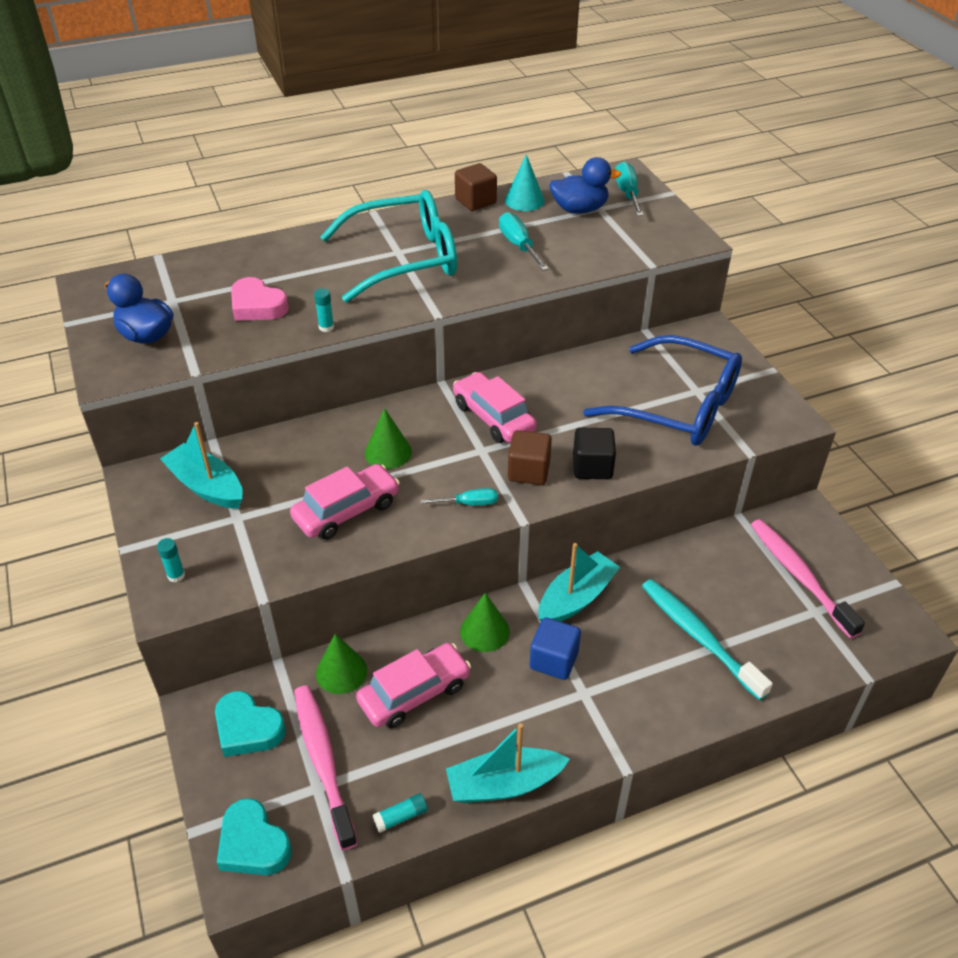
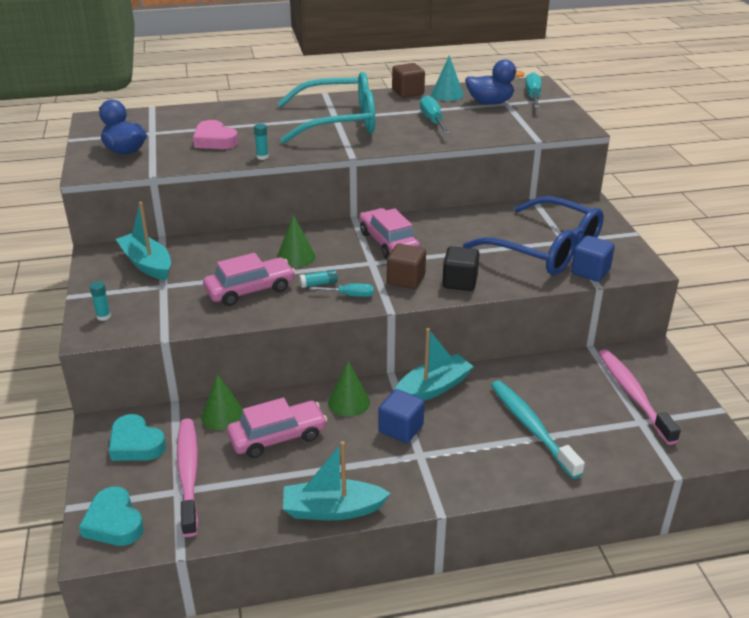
camera: 10 degrees right, 10 degrees down
(401, 817) = (239, 520): turquoise glue stick -> turquoise glue stick (318, 284)
(736, 433) = (590, 271): none -> blue cube

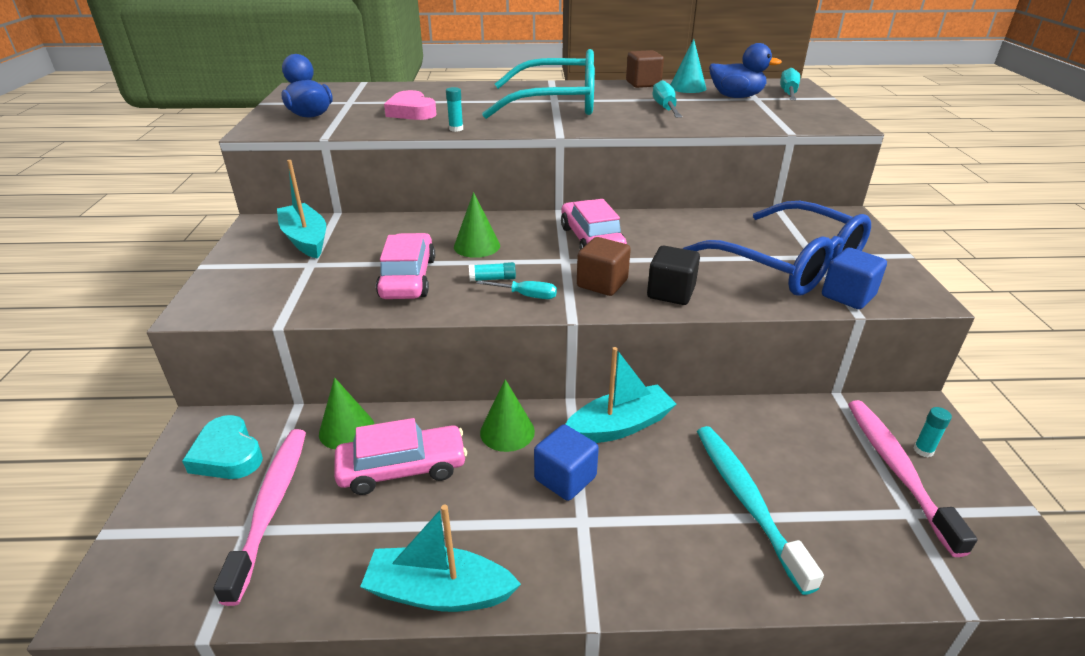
camera: 10 degrees right, 0 degrees up
(103, 316) = (224, 292): turquoise glue stick -> turquoise glue stick (923, 450)
(114, 522) = (145, 566): turquoise heart -> none
(250, 290) = (408, 278): pink car -> pink car turned 75 degrees counterclockwise

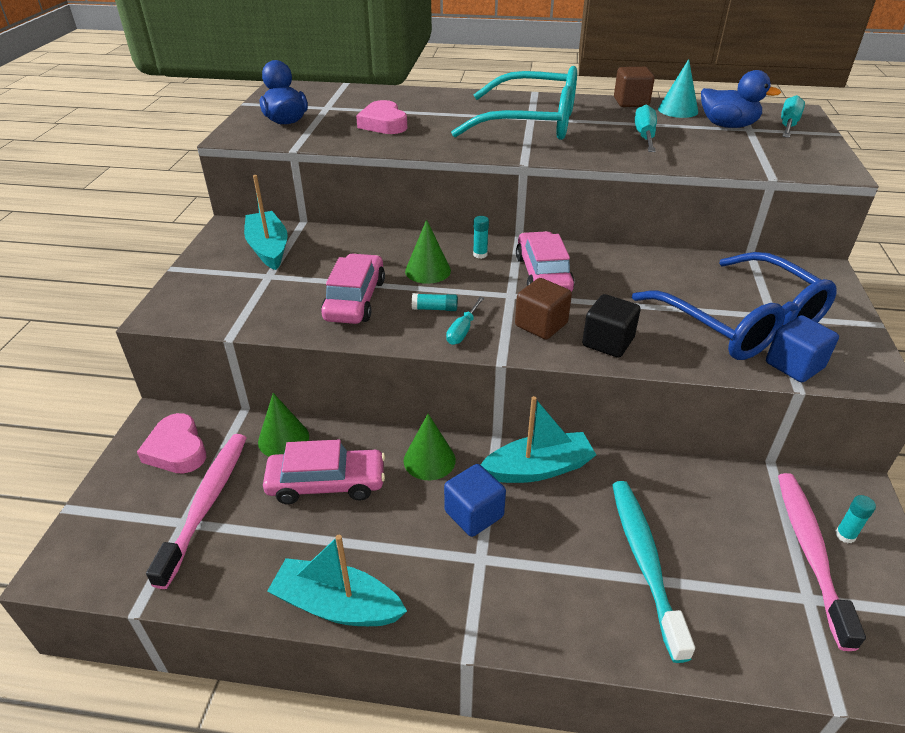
camera: 10 degrees right, 5 degrees up
(227, 454) = (177, 449): turquoise heart -> pink heart
(456, 129) = (422, 148): turquoise glue stick -> turquoise glue stick (480, 254)
(526, 296) = (463, 330): turquoise screwdriver -> turquoise screwdriver turned 90 degrees clockwise

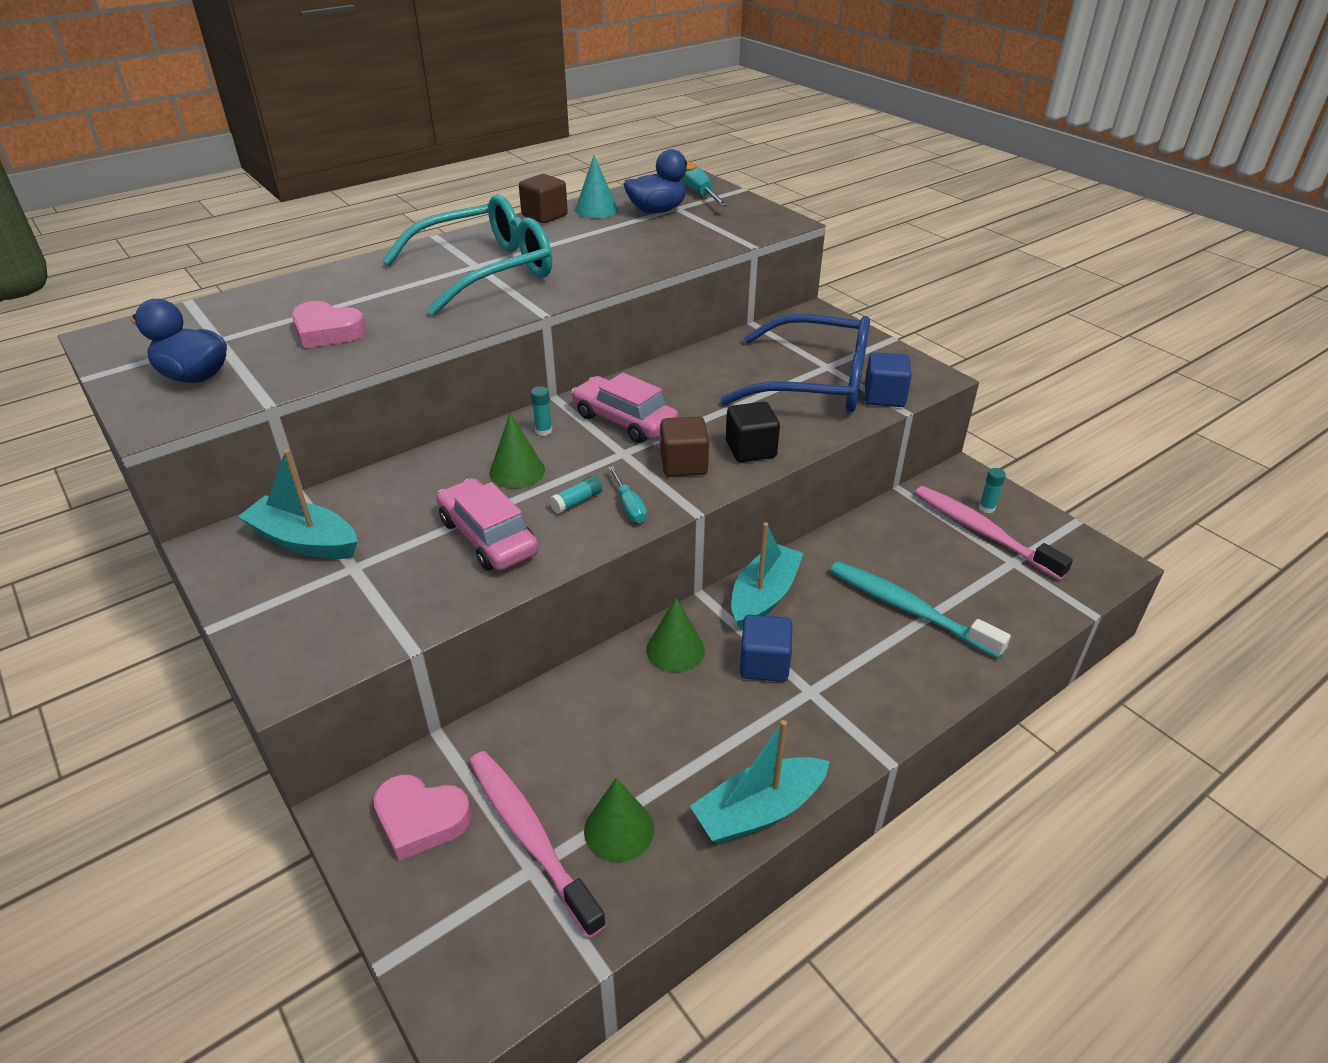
camera: 45 degrees left, 0 degrees up
(283, 439) = (520, 728): green cone -> green cone (619, 830)
(326, 483) = (617, 733): pink car -> none
(645, 136) = (607, 246): turquoise screwdriver -> none

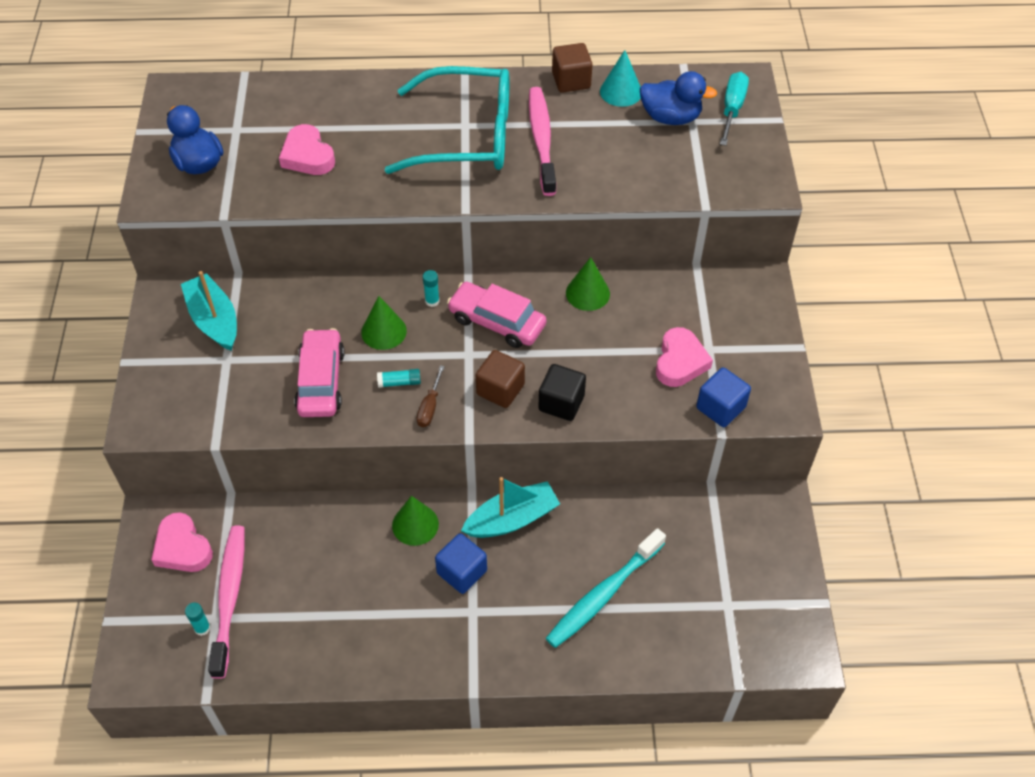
camera: 35 degrees right, 15 degrees up
(619, 830) = (278, 626): green cone -> green cone (587, 293)
(624, 420) = (497, 322): pink car -> pink car turned 45 degrees counterclockwise
(629, 506) = (430, 407): turquoise screwdriver -> brown screwdriver
(759, 811) = (365, 669): turquoise boat -> none
(815, 382) = (680, 361): blue glasses -> pink heart
(909, 609) = (604, 594): turquoise toothbrush -> turquoise toothbrush turned 120 degrees counterclockwise
(983, 532) = (733, 565): pink toothbrush -> pink toothbrush (541, 140)
(986, 508) = (763, 545): turquoise glue stick -> turquoise glue stick (202, 628)

